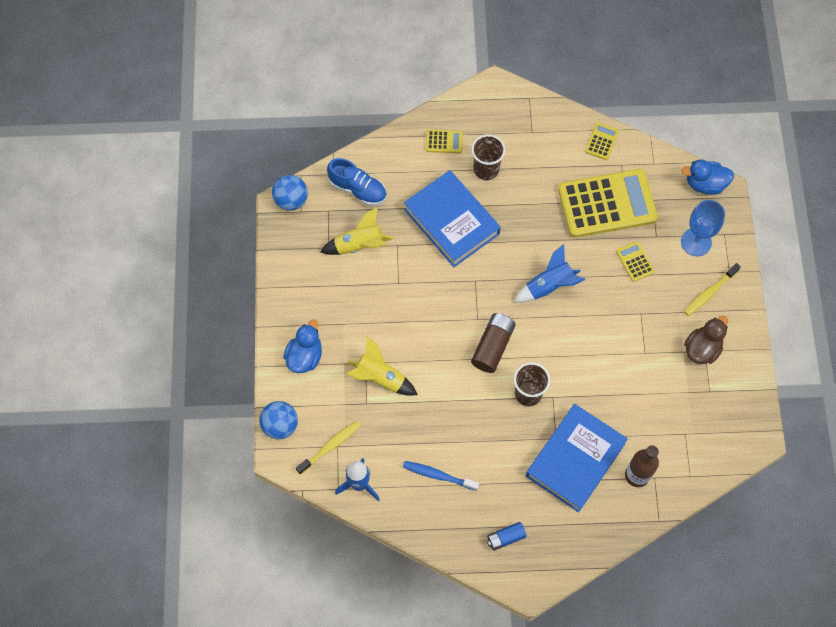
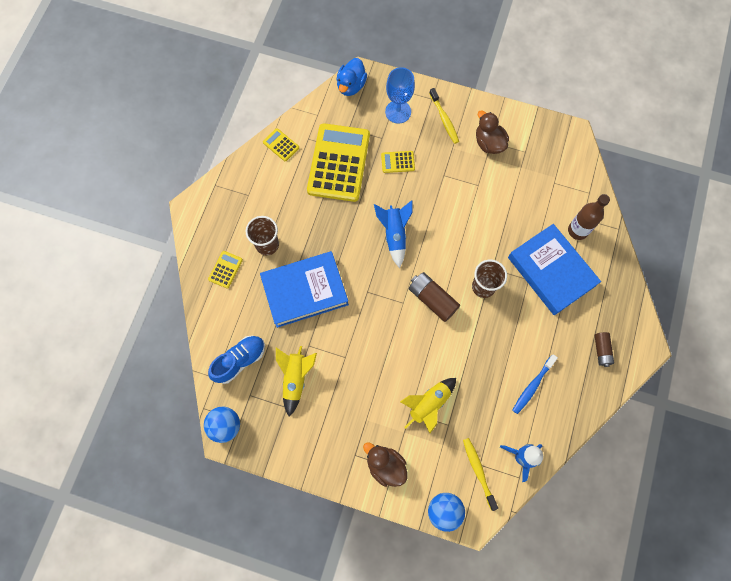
camera: 70 degrees left, 5 degrees up
(305, 356) = (385, 465): blue duck -> brown duck
(505, 538) = (601, 350): blue battery -> brown battery

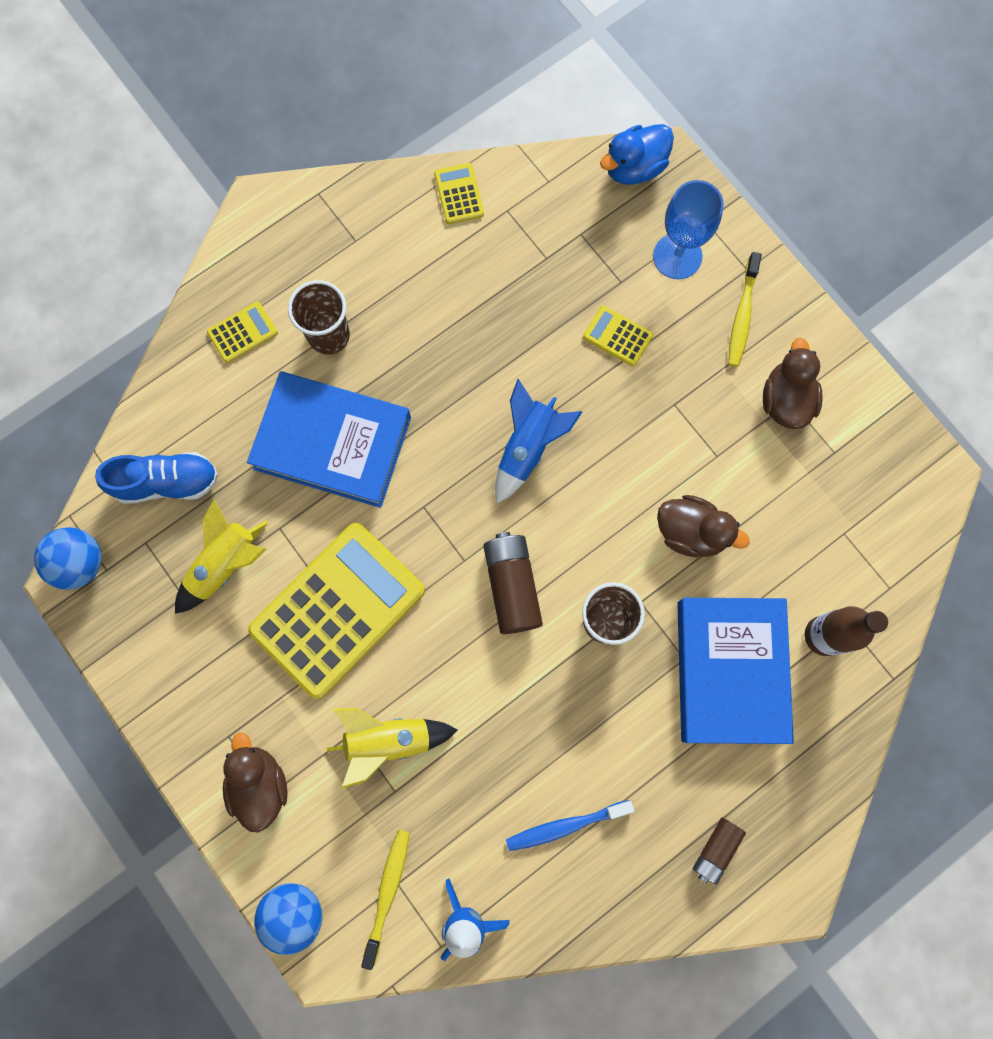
camera: 35 degrees right, 5 degrees up
(338, 163) = (525, 279): yellow calculator -> yellow calculator (337, 610)
(491, 224) = (691, 532): none -> brown duck

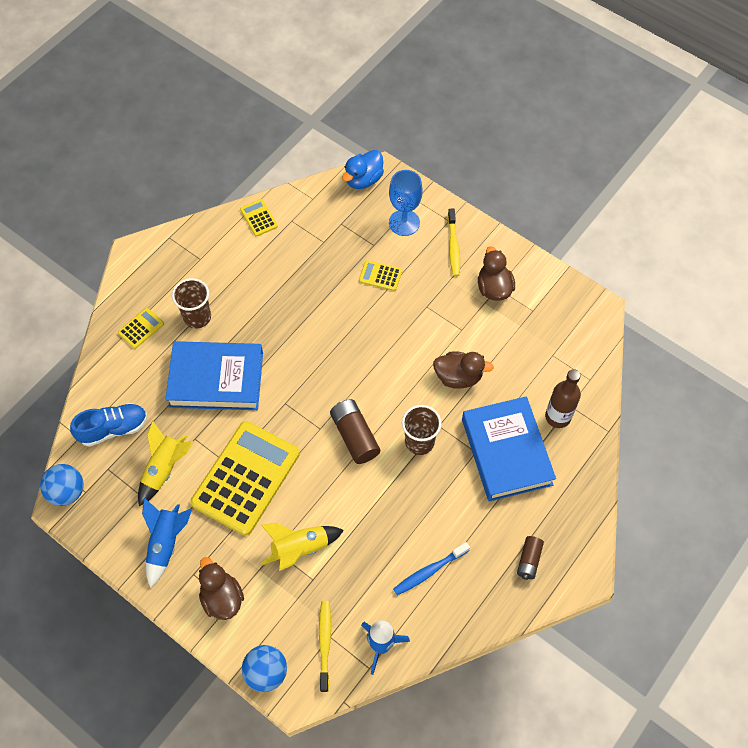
camera: 15 degrees left, 15 degrees down
(528, 447) = (342, 352): blue rocket -> blue rocket (166, 543)

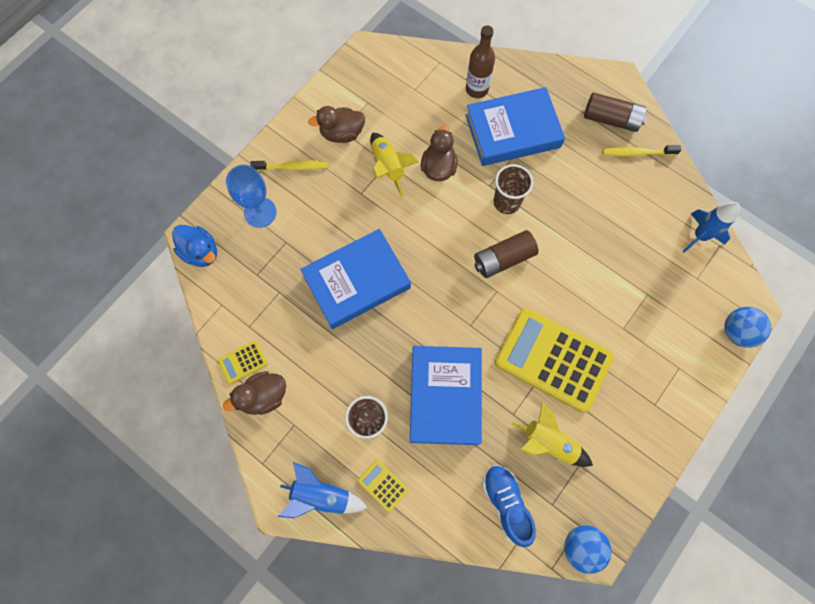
camera: 90 degrees left, 10 degrees up
(166, 543) = (627, 434): blue rocket -> blue rocket (321, 495)
(222, 598) = (674, 375): brown duck -> brown duck (263, 396)
(300, 549) = (620, 306): yellow rocket -> yellow rocket (388, 167)
(324, 643) = (704, 282): yellow toothbrush -> yellow toothbrush (637, 153)
(332, 304) = (356, 281): none -> blue book
(380, 276) = (324, 235): yellow calculator -> none
(429, 571) = (629, 196): blue toothbrush -> none
(529, 560) = (611, 119): brown battery -> brown battery, size x1.62

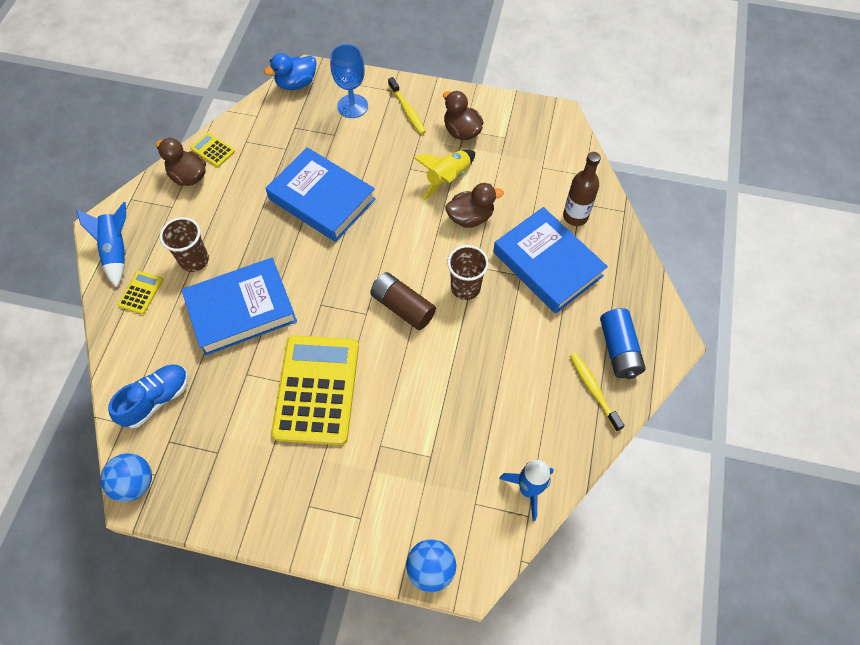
camera: 65 degrees right, 10 degrees down
(201, 252) = (296, 83): blue duck -> blue duck turned 45 degrees clockwise
(548, 443) = (229, 416): yellow rocket -> none
(611, 119) = (618, 350): brown battery -> blue battery

